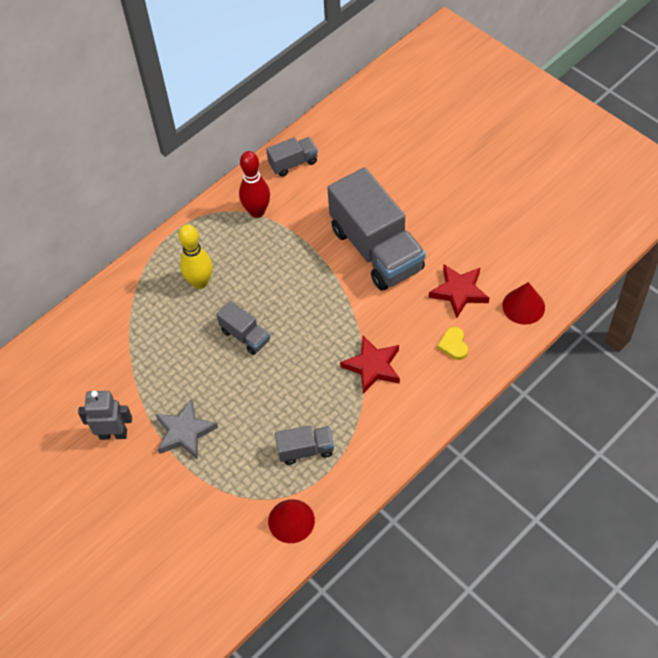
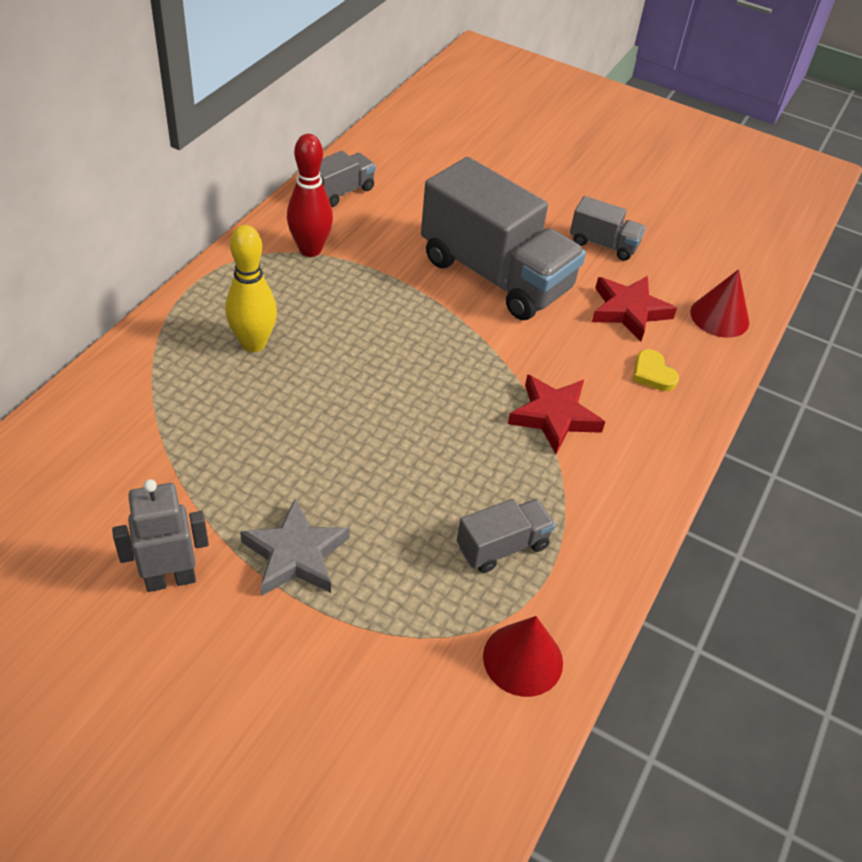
camera: 25 degrees left, 10 degrees down
(245, 336) = (347, 403): grey truck -> grey truck (603, 244)

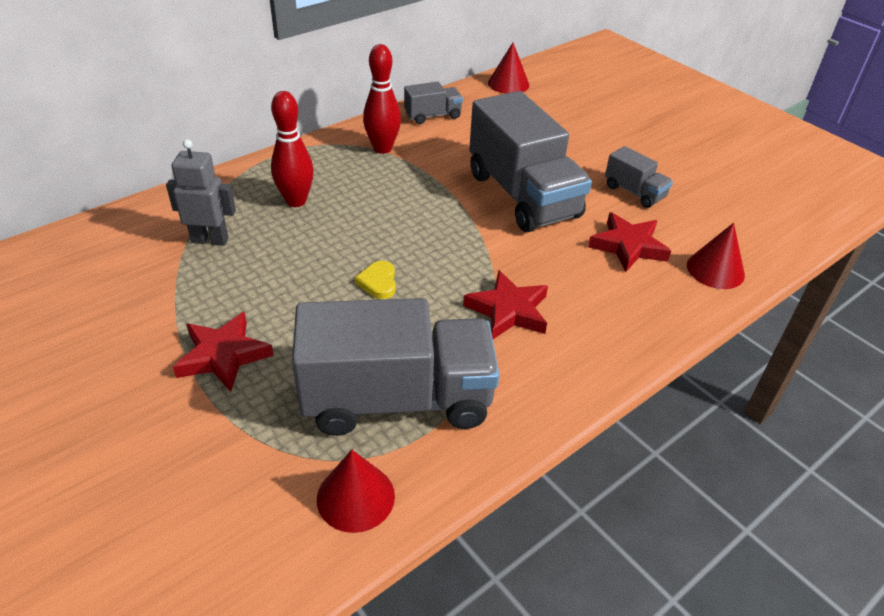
camera: 25 degrees right, 5 degrees down
(170, 579) = (119, 345): grey robot -> grey robot (210, 240)
(253, 343) = (296, 201): yellow bowling pin -> red bowling pin
(295, 554) = (223, 355): grey star -> red star
(401, 129) = (508, 84): none -> red cone
(502, 546) = (397, 399): grey truck -> grey truck, size x2.18
(652, 373) = (622, 299): yellow heart -> yellow heart (378, 282)

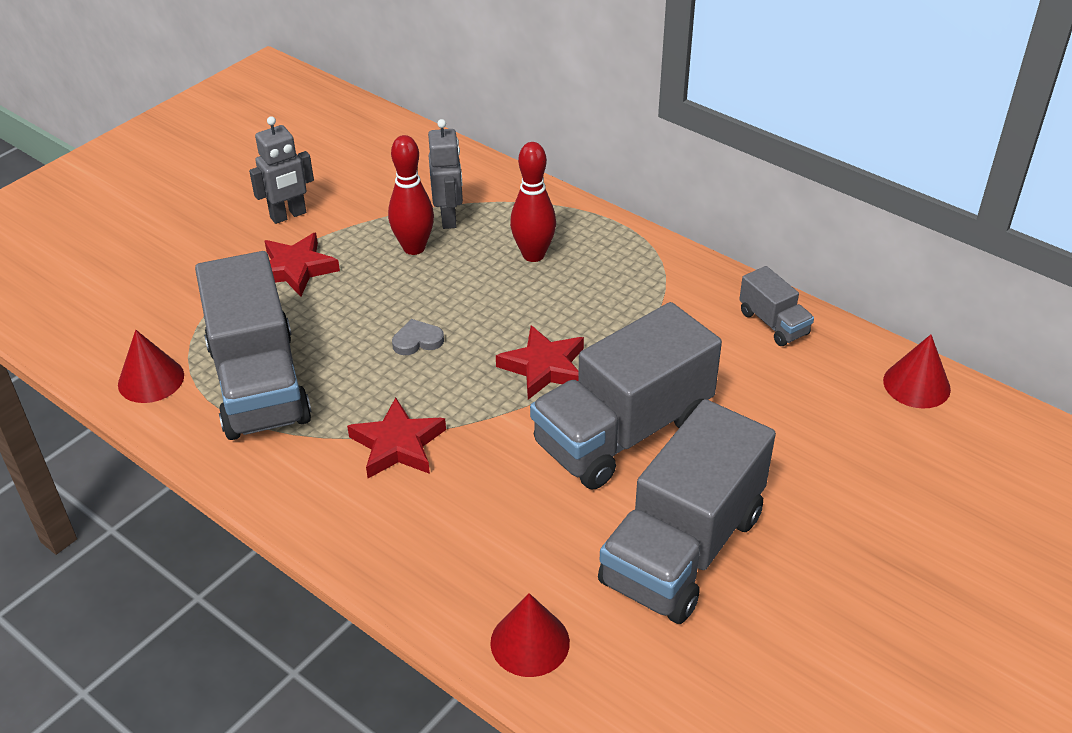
camera: 80 degrees right, 0 degrees up
(120, 354) = (288, 215): none -> grey robot
(378, 282) = (417, 340): yellow heart -> grey heart
(382, 148) = (669, 295): red bowling pin -> red bowling pin (414, 248)
(628, 246) = (550, 546): red star -> red star (544, 367)
(634, 192) = (682, 549): grey truck -> grey truck, size x2.18

